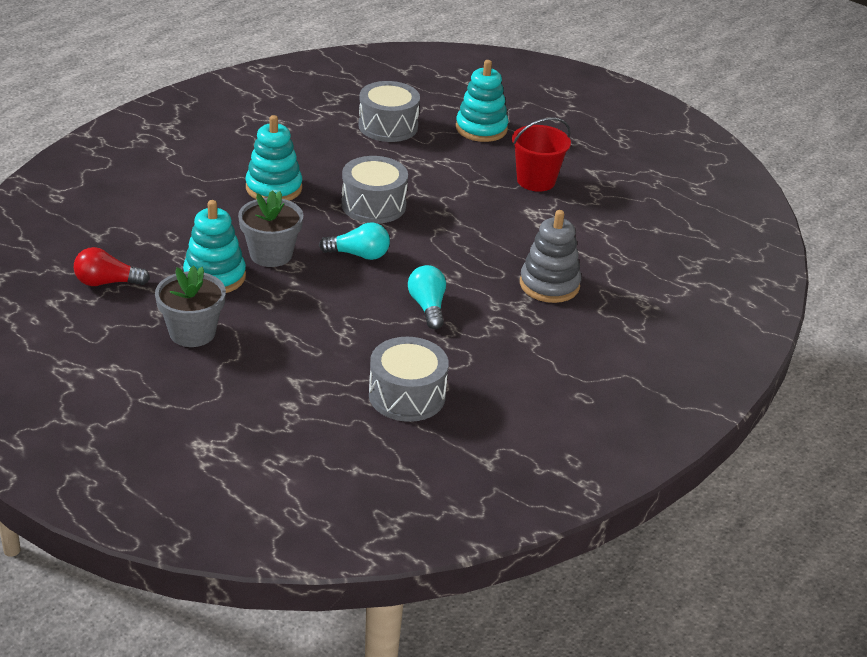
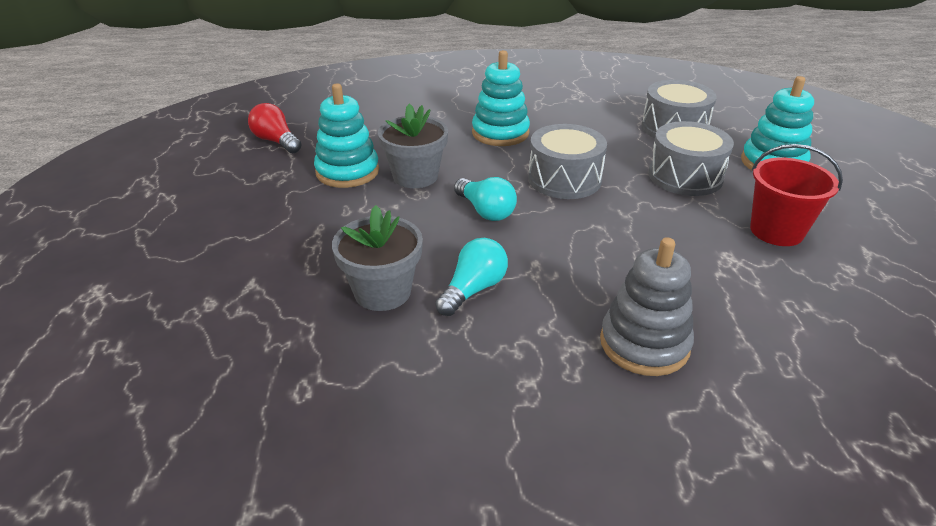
camera: 50 degrees right, 0 degrees up
(192, 332) = (258, 202): grey flower pot -> grey flower pot (382, 292)
(407, 395) = (309, 365): grey drum -> grey drum (685, 176)

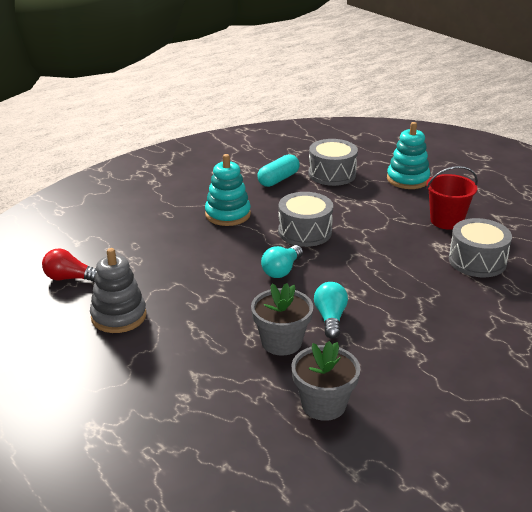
camera: 35 degrees left, 5 degrees down
(347, 172) = (157, 280): turquoise stacking toy -> none
(415, 176) = (209, 265): grey flower pot -> grey flower pot (323, 404)
(485, 211) = (282, 270): turquoise light bulb -> turquoise light bulb turned 105 degrees clockwise
(601, 115) = (278, 179): none -> turquoise capsule
(644, 344) = (444, 307): grey stacking toy -> grey stacking toy (119, 316)
(685, 176) = (370, 205): grey drum -> grey drum (477, 261)

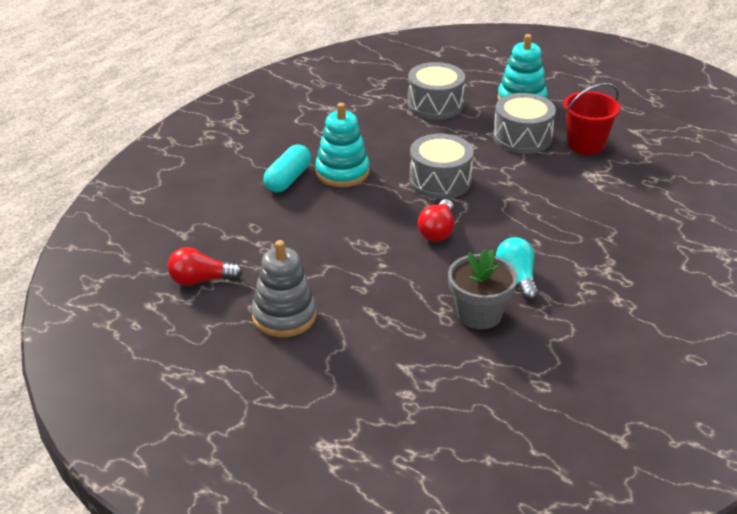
camera: 15 degrees left, 5 degrees up
(278, 179) = (377, 120): turquoise capsule -> turquoise capsule (288, 179)
(282, 270) = (438, 231): turquoise light bulb -> red light bulb
(323, 404) = (556, 374): grey flower pot -> none
(477, 261) = (638, 187): grey drum -> grey drum (522, 137)

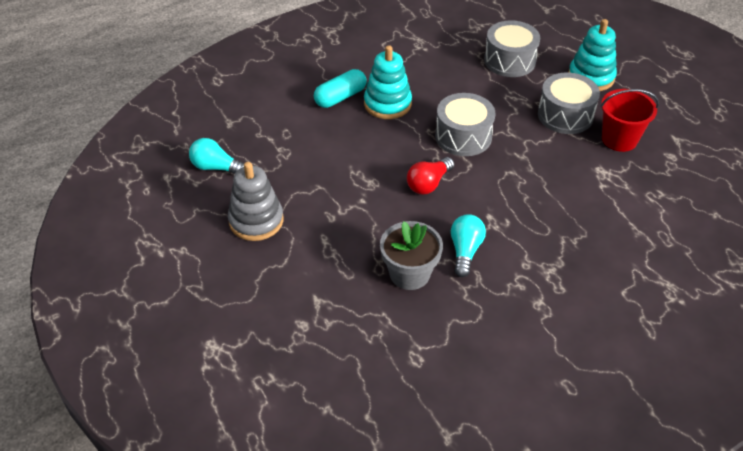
camera: 25 degrees right, 10 degrees up
(201, 280) = (216, 167): red light bulb -> turquoise light bulb

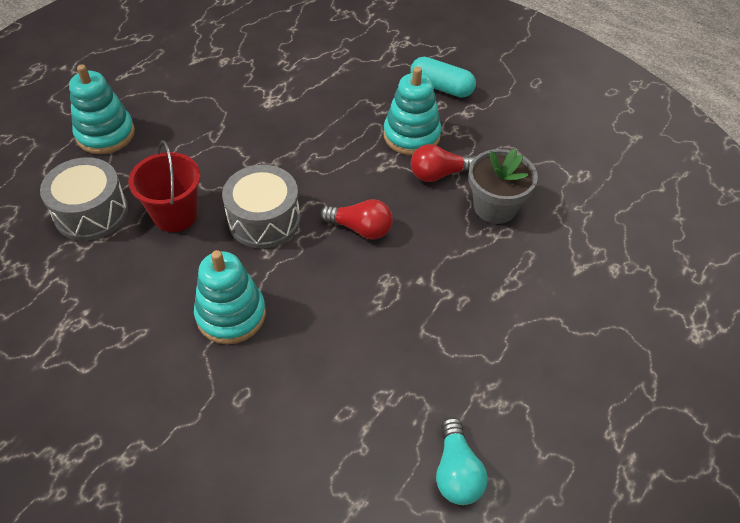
camera: 115 degrees left, 5 degrees up
(256, 221) = (516, 374): grey stacking toy -> none
(340, 97) = (237, 377): turquoise capsule -> turquoise capsule (441, 87)
(465, 251) = (439, 174): turquoise light bulb -> red light bulb
(522, 250) = (411, 135): none -> turquoise stacking toy
(565, 115) = (188, 143): grey drum -> none
(619, 139) = (213, 97): red bucket -> red bucket (175, 215)

